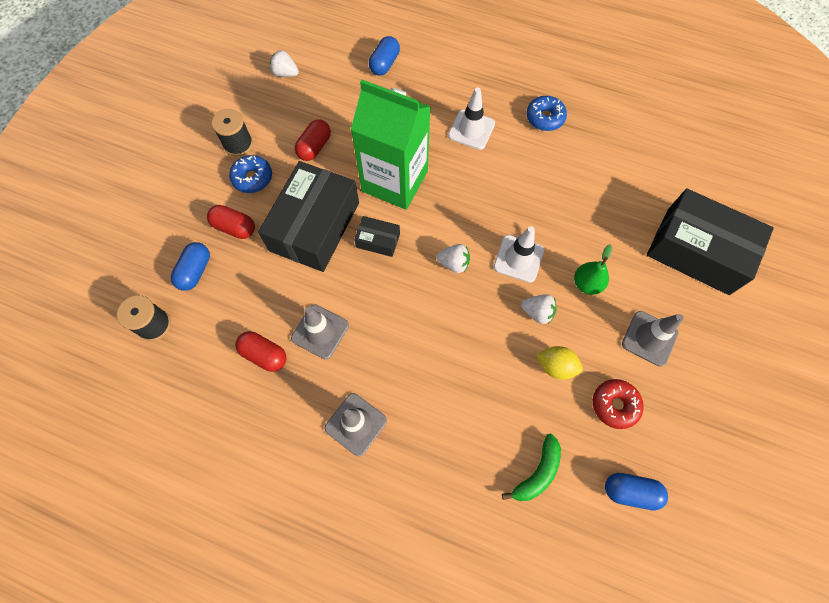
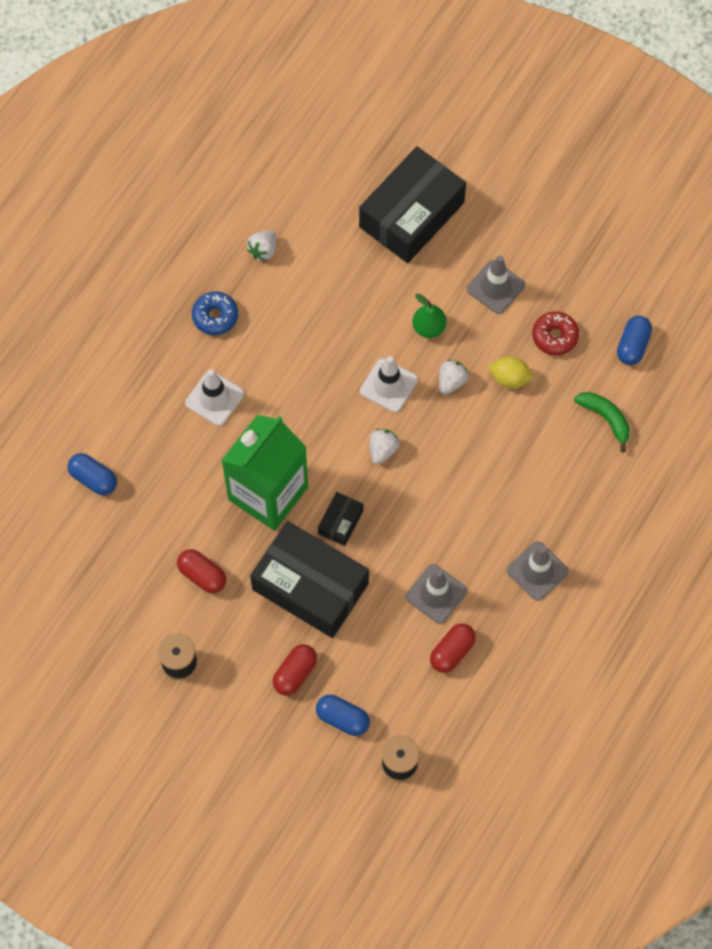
camera: 80 degrees left, 0 degrees up
(252, 178) = (232, 649): blue donut -> none
(285, 73) = (81, 599): white strawberry -> white strawberry (263, 250)
(555, 366) = (509, 378): yellow lemon -> yellow lemon turned 75 degrees clockwise

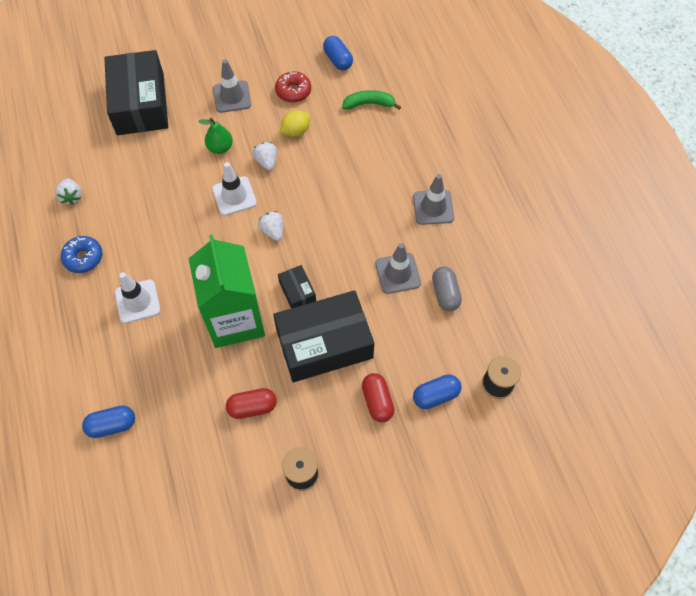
camera: 50 degrees left, 5 degrees down
(452, 651) = (445, 293): red capsule -> grey capsule

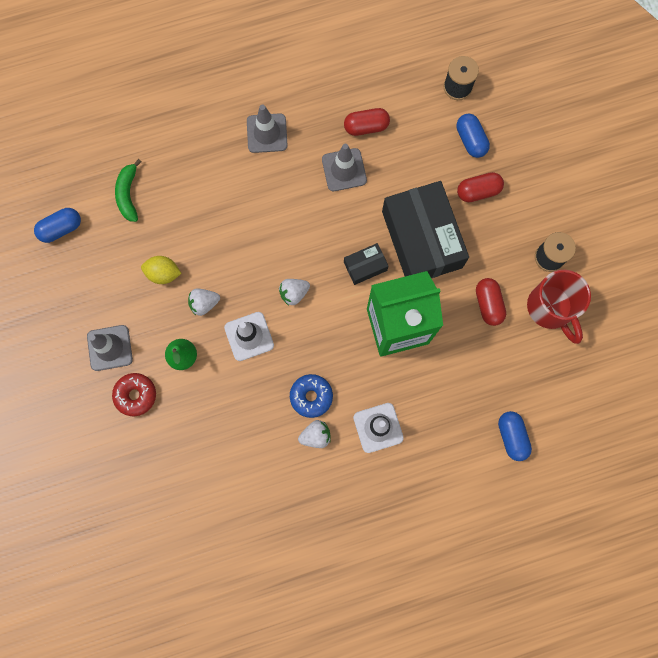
camera: 90 degrees left, 15 degrees up
(72, 197) = (246, 519): white strawberry -> white strawberry (315, 435)
(83, 257) = (326, 493): blue donut -> blue donut (311, 396)
(140, 104) = (115, 456): black box -> none
(243, 472) = (551, 309): none -> red mug
(293, 91) = (105, 278): red donut -> red donut (136, 395)
(296, 131) = (163, 273): yellow lemon -> yellow lemon turned 45 degrees counterclockwise
(445, 293) = (366, 127): grey capsule -> red capsule

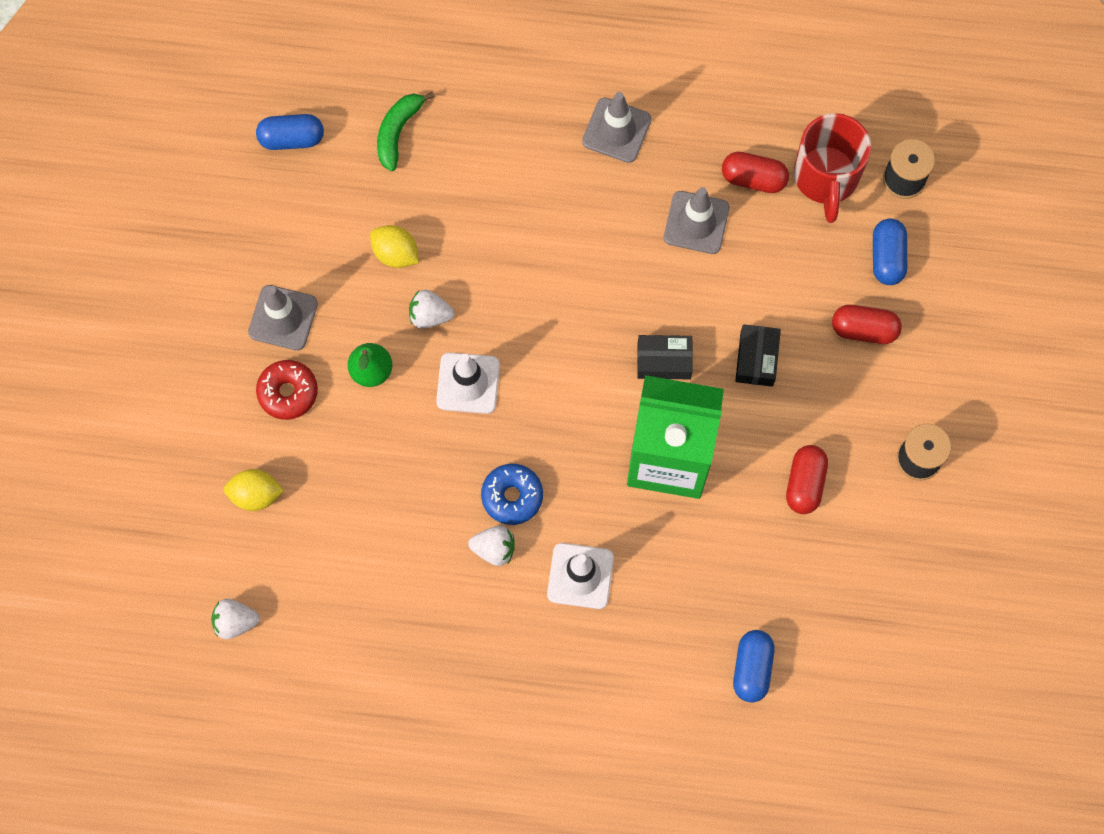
camera: 25 degrees right, 5 degrees down
(146, 472) = (256, 495): none -> yellow lemon
(294, 293) = (553, 354): white strawberry -> white strawberry (235, 622)
(421, 239) = (756, 359): black box -> black box, size x0.45
(551, 309) = (887, 527): red mug -> red mug (826, 178)

